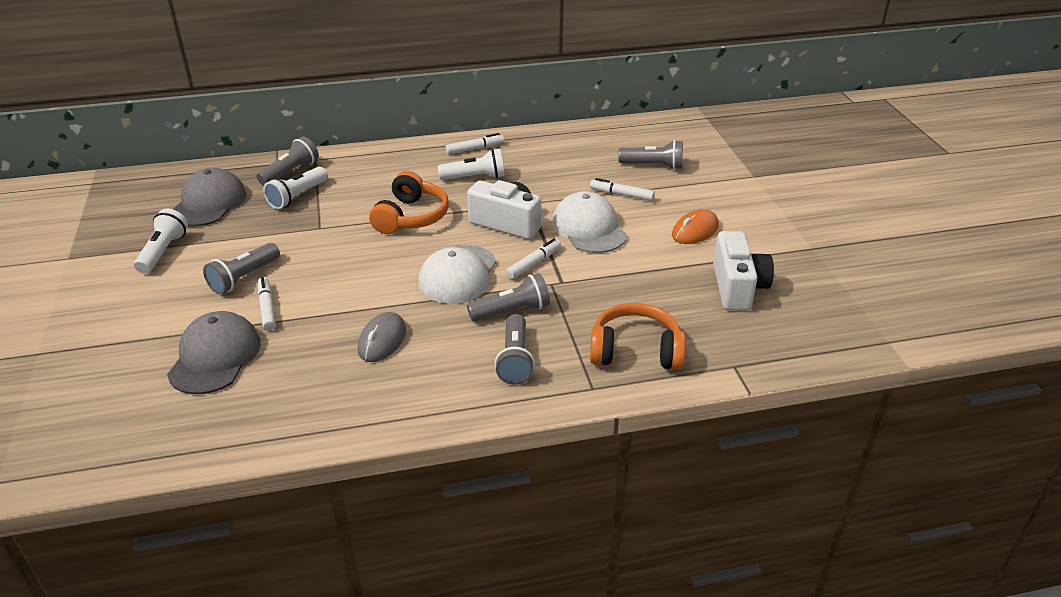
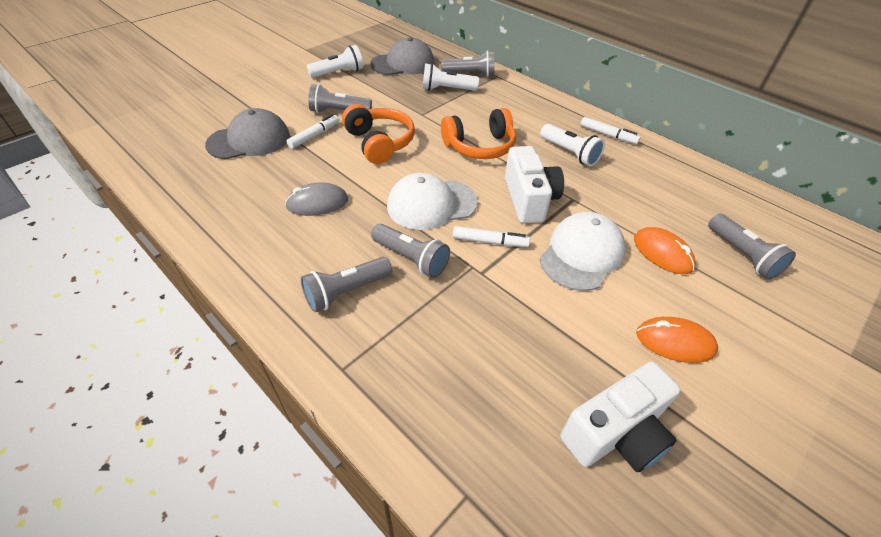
camera: 55 degrees right, 10 degrees up
(621, 194) = (662, 253): white marker -> orange mouse
(635, 351) = (423, 380): orange headphones -> orange headphones (379, 143)

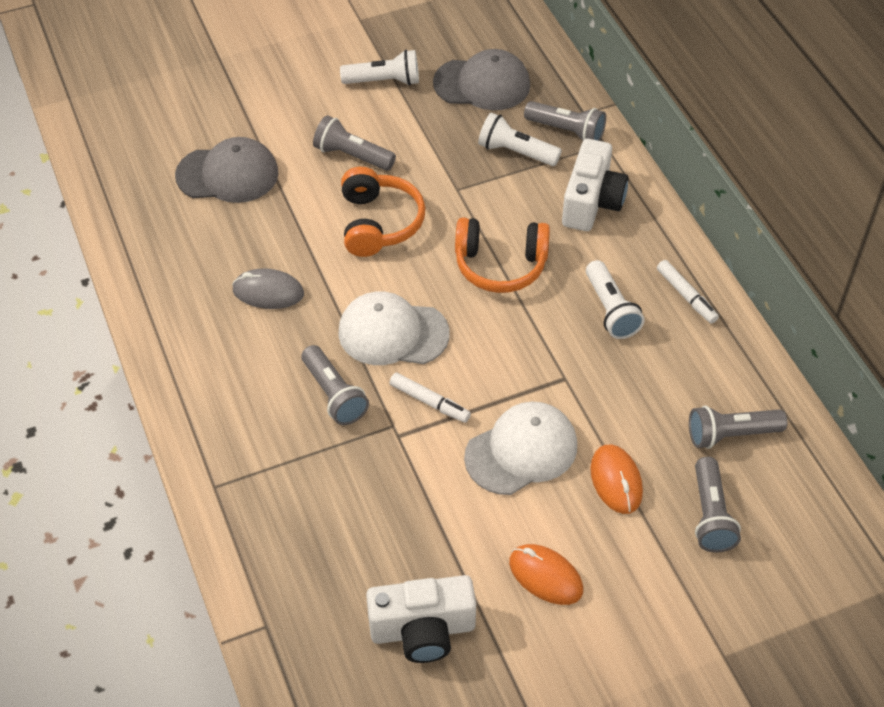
camera: 25 degrees right, 5 degrees up
(314, 136) = (306, 189): white marker -> none
(346, 292) = (252, 410): grey flashlight -> grey flashlight (731, 434)
(529, 199) = (510, 362): white camera -> white camera (592, 202)

